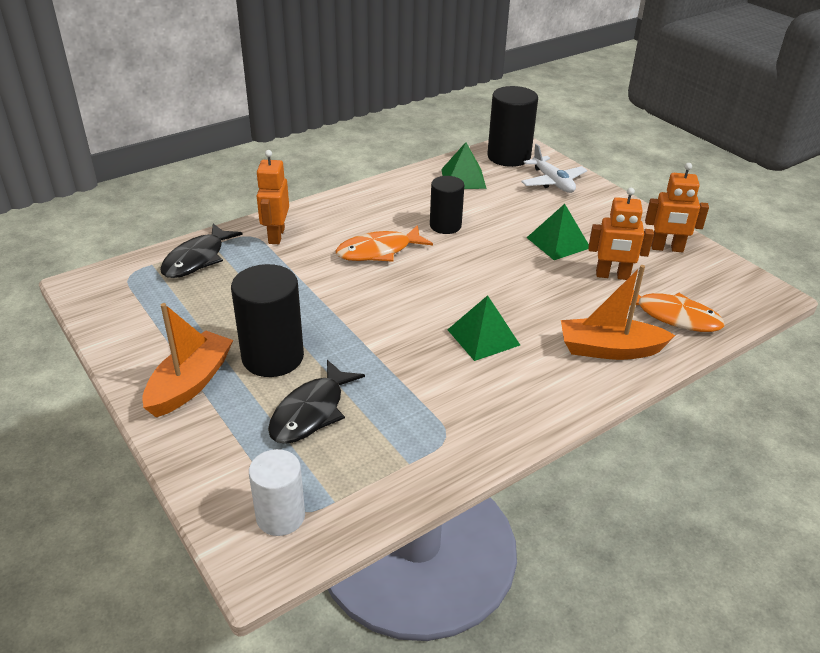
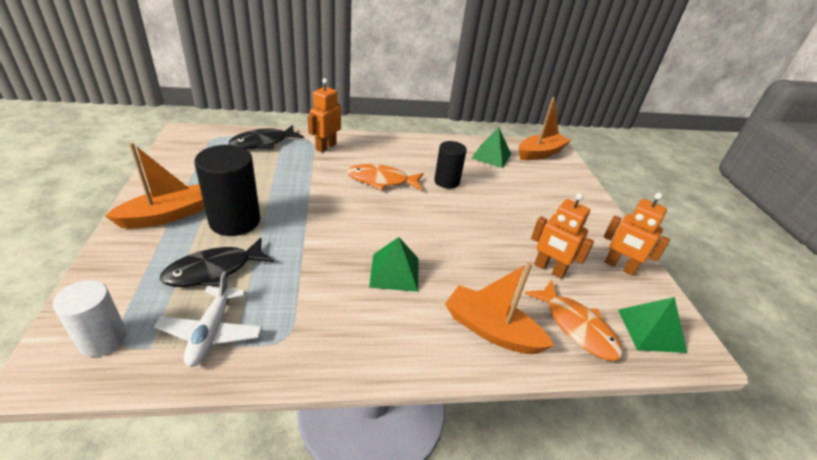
camera: 25 degrees right, 0 degrees up
(508, 157) = (540, 153): black cylinder -> orange boat
(552, 182) = (560, 181): white plane -> white plane (211, 332)
(558, 242) = (524, 225): green pyramid -> green pyramid (651, 330)

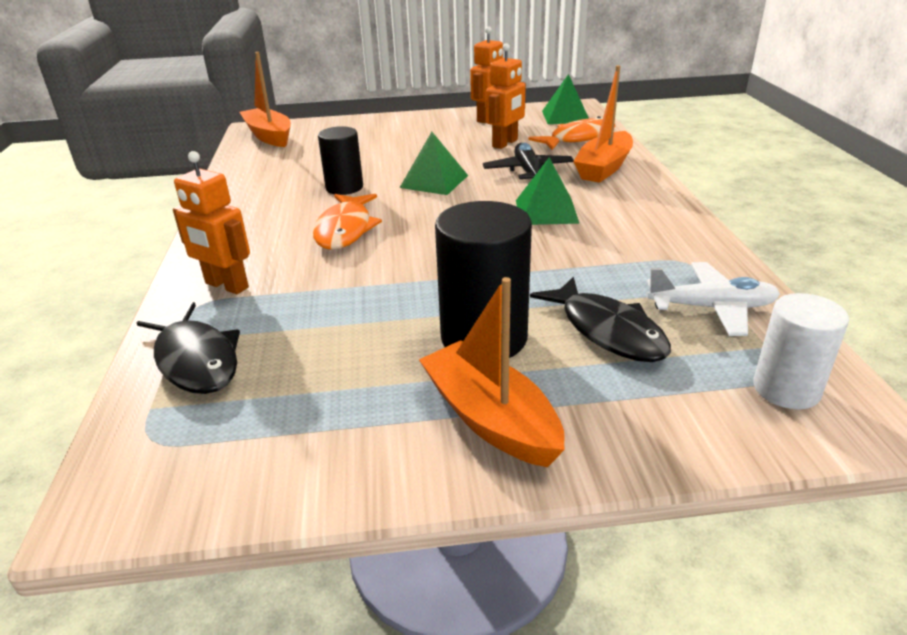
camera: 85 degrees left, 5 degrees down
(477, 274) = (528, 172): none -> black plane
(491, 156) = (274, 162): green pyramid -> green pyramid (434, 181)

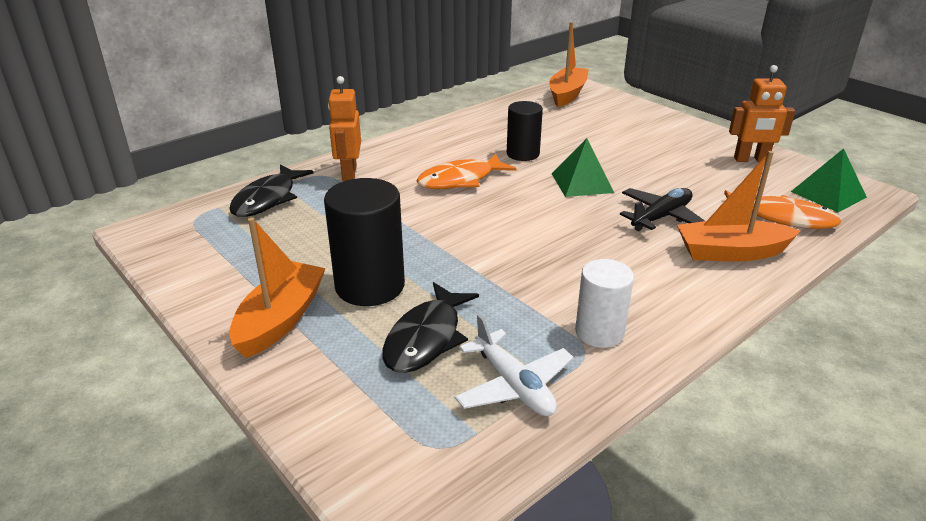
camera: 55 degrees right, 0 degrees up
(505, 143) = (707, 186): orange robot -> none
(546, 211) = (594, 250): green pyramid -> none
(786, 389) = (416, 455): white cylinder -> white cylinder (599, 332)

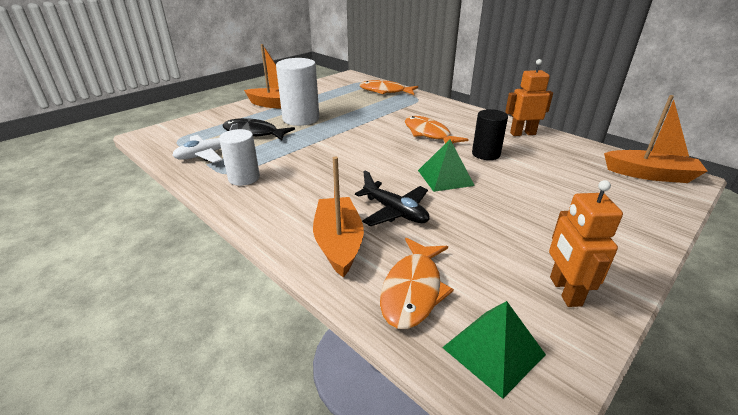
camera: 85 degrees right, 0 degrees up
(268, 199) = (385, 91): black fish -> orange fish
(349, 173) = (423, 105): orange robot -> orange robot (522, 133)
(370, 286) = (301, 119): black cylinder -> white cylinder

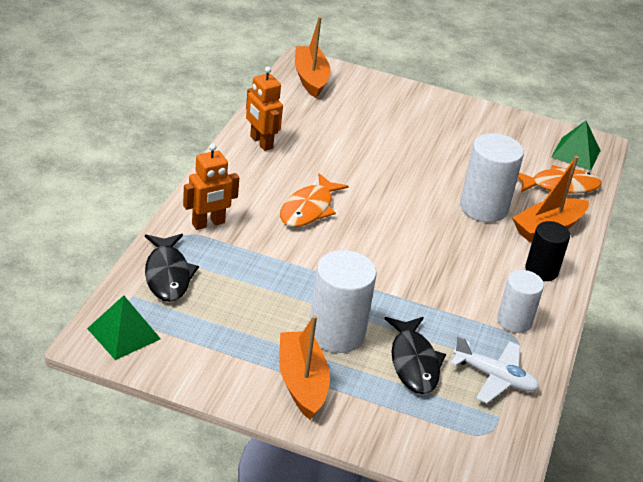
camera: 120 degrees left, 5 degrees up
(385, 91) = (167, 275): orange fish -> black fish
(395, 211) = (483, 207): black plane -> white cylinder
(445, 177) = (404, 187): green pyramid -> green pyramid (124, 333)
(486, 154) = (333, 165): black cylinder -> black cylinder (541, 270)
(564, 291) = (506, 129): orange robot -> orange robot (208, 223)

